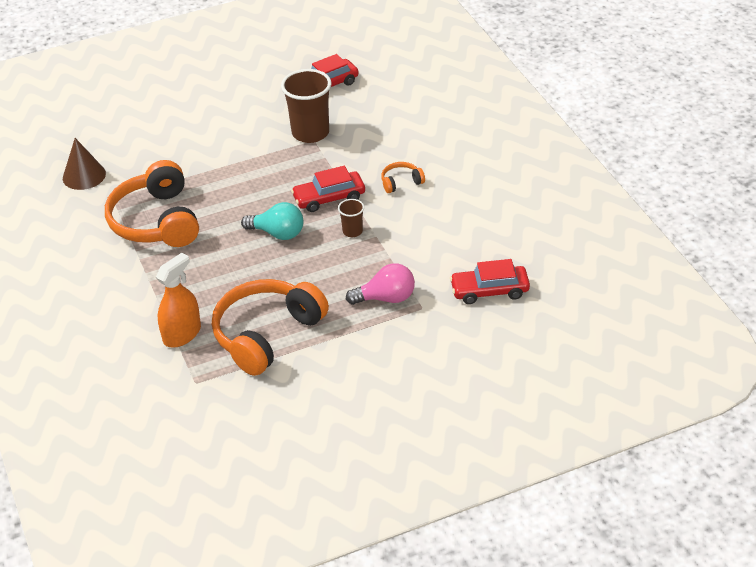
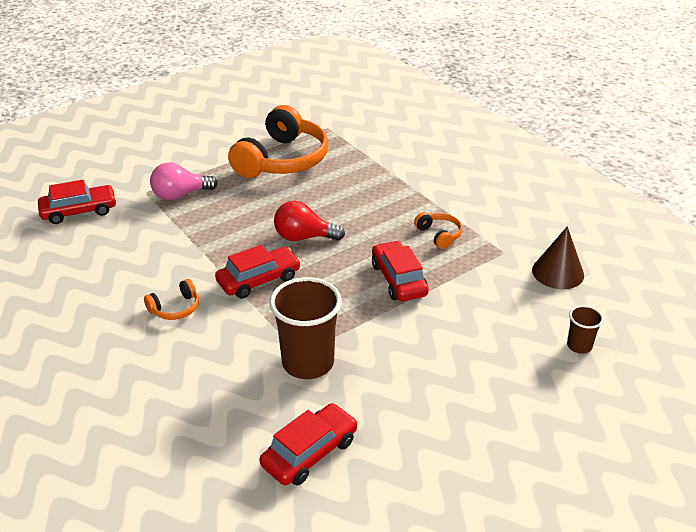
camera: 165 degrees right, 5 degrees down
(156, 221) = (439, 235): orange headphones -> orange headphones, size x0.43
(182, 334) = (355, 153): orange spray bottle -> none
(215, 185) = (398, 279): none -> red car
(278, 233) = (304, 237): turquoise light bulb -> red light bulb
(352, 231) = (224, 248): brown cup -> brown cup (579, 346)

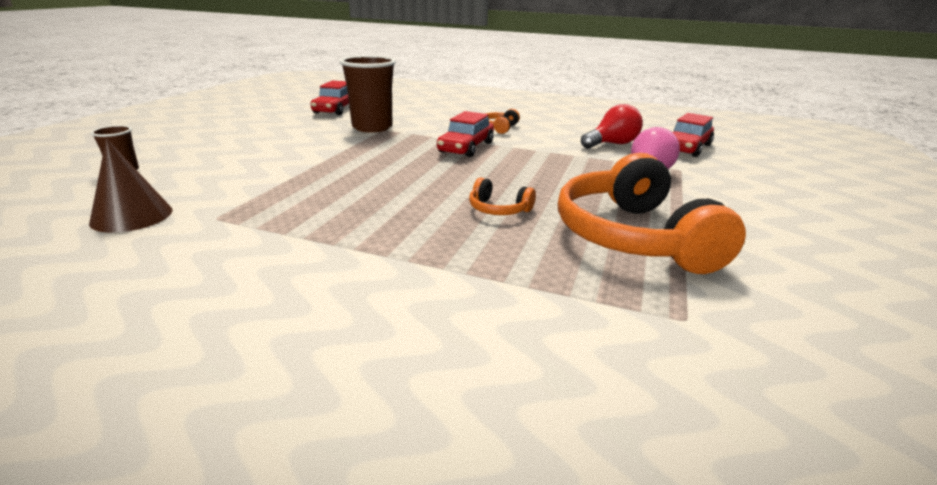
camera: 145 degrees right, 10 degrees down
(304, 237) = (471, 176): red light bulb -> red light bulb (612, 144)
(398, 279) = (338, 171): red car -> none
(439, 235) = (316, 213): orange headphones -> orange headphones (498, 209)

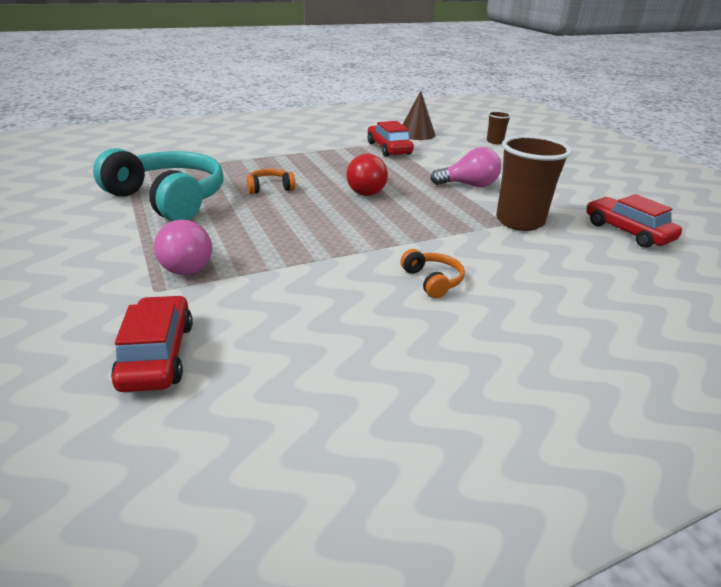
camera: 135 degrees right, 5 degrees up
(321, 150) = (469, 185): none -> pink light bulb
(466, 147) = (393, 231): red car -> red car (389, 148)
(612, 144) = (266, 310): red light bulb -> red light bulb (368, 190)
(633, 237) = (168, 199): orange headphones -> turquoise headphones

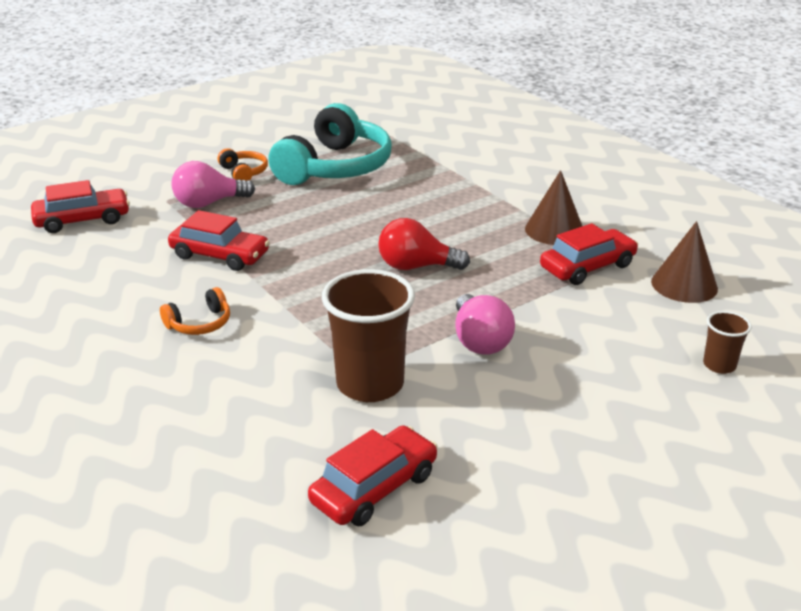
camera: 80 degrees right, 0 degrees up
(270, 188) = (389, 209): orange headphones -> orange headphones (244, 172)
(309, 264) = (220, 255): none -> red car
(338, 148) = (554, 230): none -> brown cone

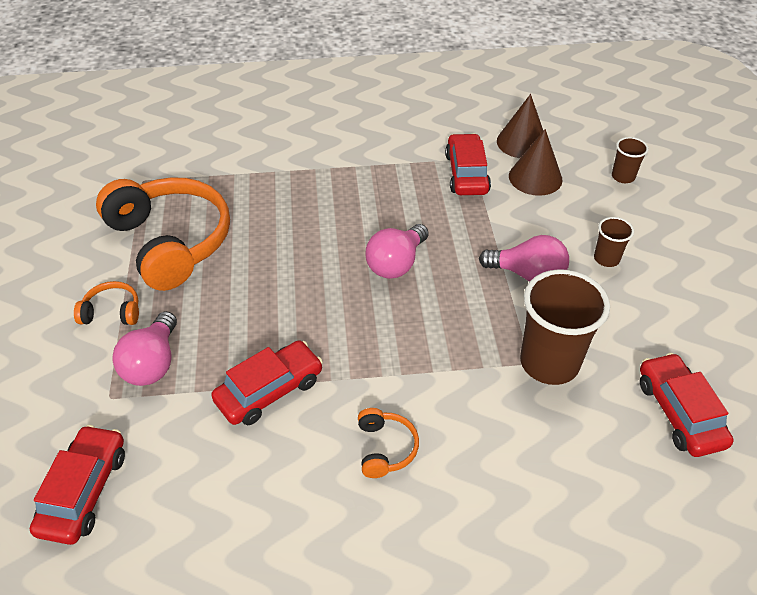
camera: 60 degrees left, 15 degrees up
(335, 167) = (170, 242): turquoise headphones -> orange headphones
(416, 267) = (396, 264): red light bulb -> pink light bulb
(554, 230) = (401, 164): brown cone -> brown cone (535, 177)
(561, 385) = (606, 259): none -> brown cup

